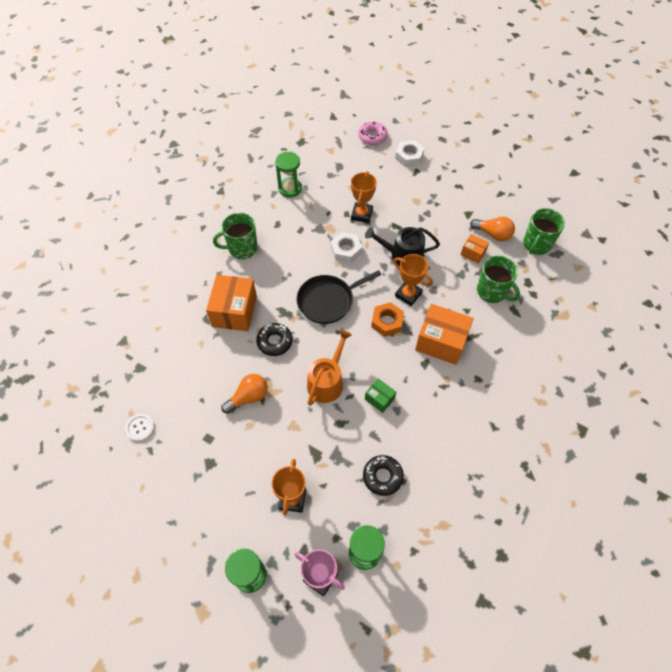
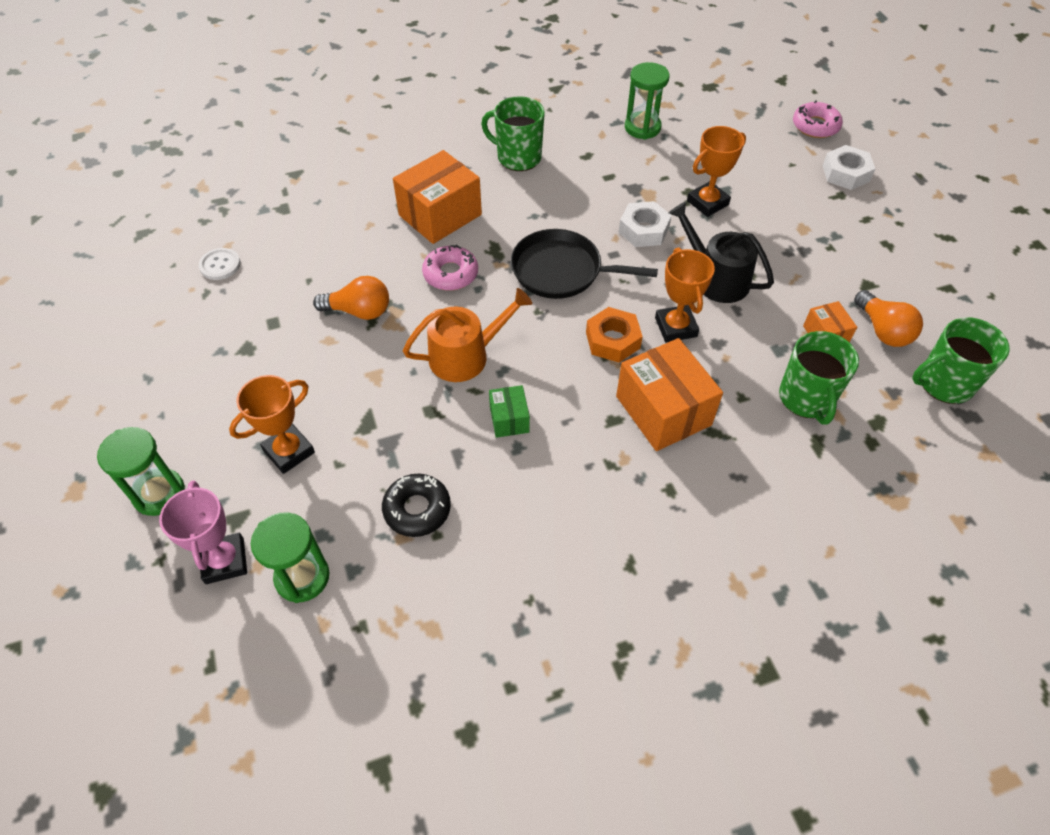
camera: 40 degrees right, 5 degrees down
(274, 342) = (450, 274): black donut -> pink donut

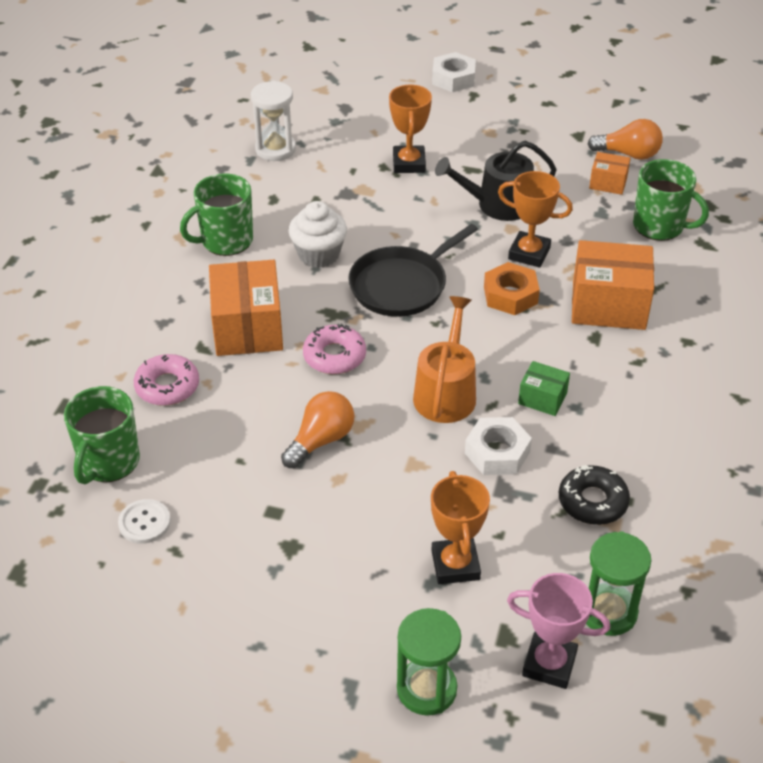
camera: 55 degrees left, 10 degrees down
(550, 209) = (318, 255): none -> white cupcake
(642, 127) = (275, 149): green hourglass -> white hourglass
(643, 230) = (403, 214): white nut -> white nut (497, 452)
(815, 126) = (383, 62): pink donut -> pink donut (167, 386)
(944, 383) = (700, 155): green mug -> green mug (108, 462)

